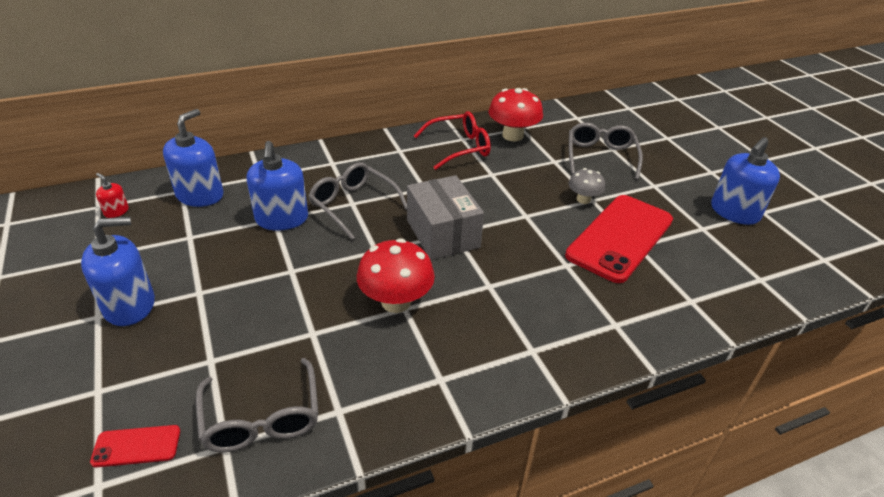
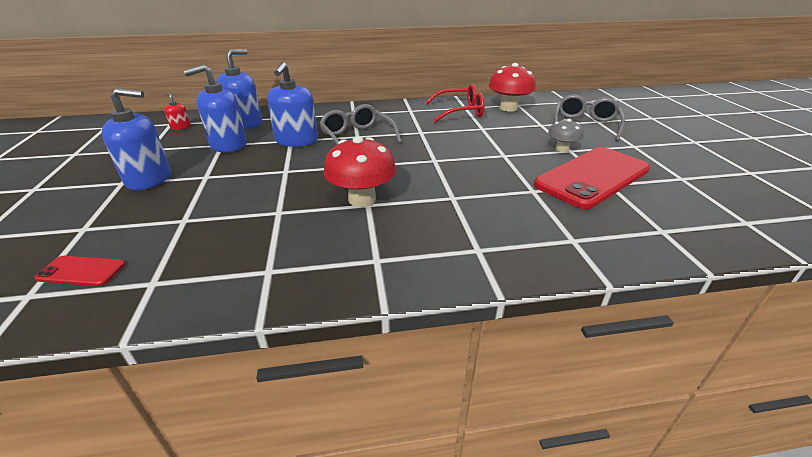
camera: 15 degrees right, 5 degrees down
(262, 418) = (197, 266): grey glasses -> none
(443, 233) = (424, 160): grey box -> none
(734, 212) = (718, 170): blue soap dispenser -> blue soap dispenser (228, 144)

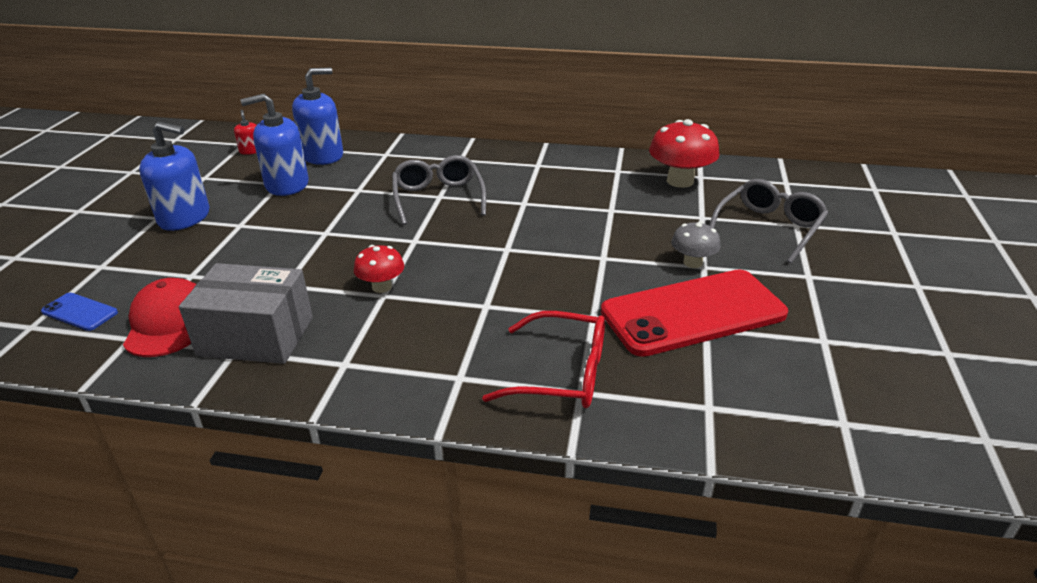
camera: 20 degrees right, 0 degrees up
(81, 271) = (79, 312): red phone -> blue phone
(186, 261) = (169, 322): none -> red cap
(280, 255) = (256, 336): none -> grey box
(296, 140) = (364, 191): blue soap dispenser -> none
(362, 199) = (381, 287): red mushroom -> red mushroom, size x0.59
(460, 112) = (604, 177): red glasses -> red glasses (562, 374)

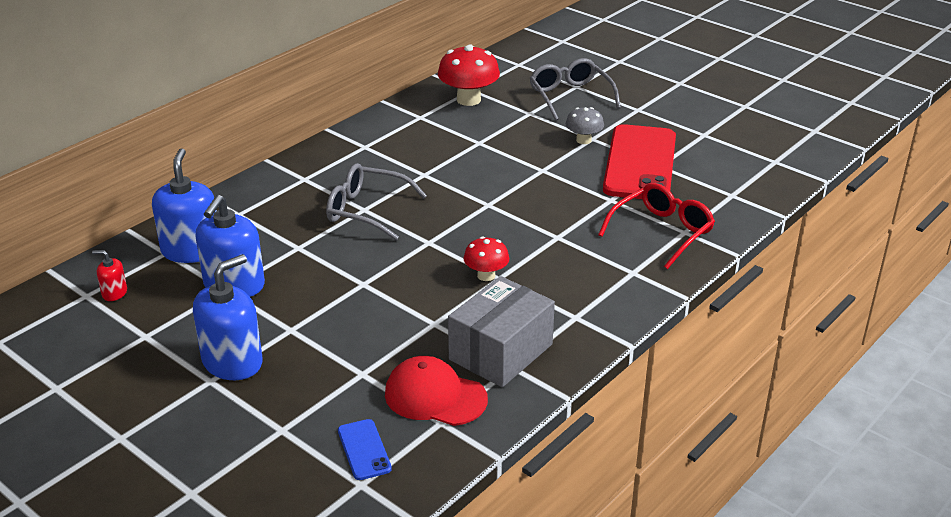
camera: 60 degrees left, 0 degrees up
(79, 312) = (364, 450): blue phone -> blue phone turned 75 degrees counterclockwise

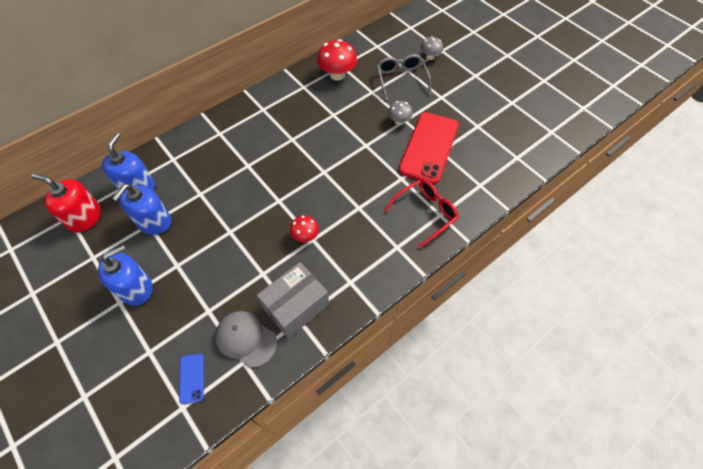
camera: 10 degrees right, 25 degrees up
(114, 293) = (85, 217): red soap dispenser -> red soap dispenser, size x2.13
(367, 210) = (249, 167): grey glasses -> none
(435, 396) = (246, 339): red cap -> grey cap
(604, 69) = (430, 57): none -> grey mushroom

